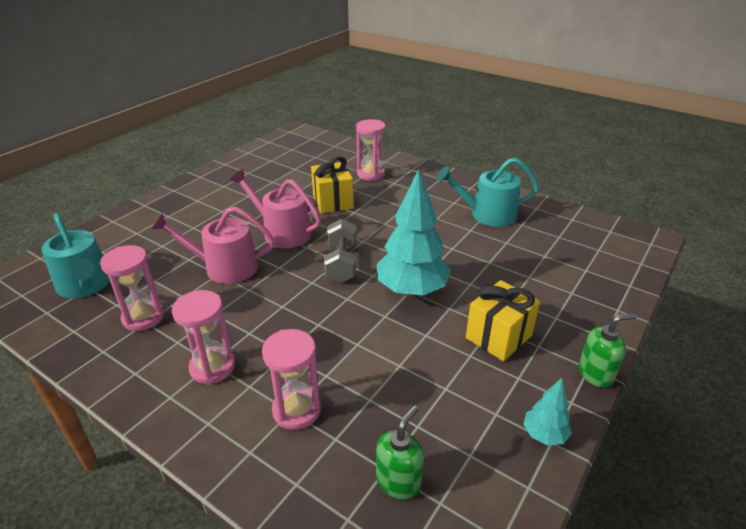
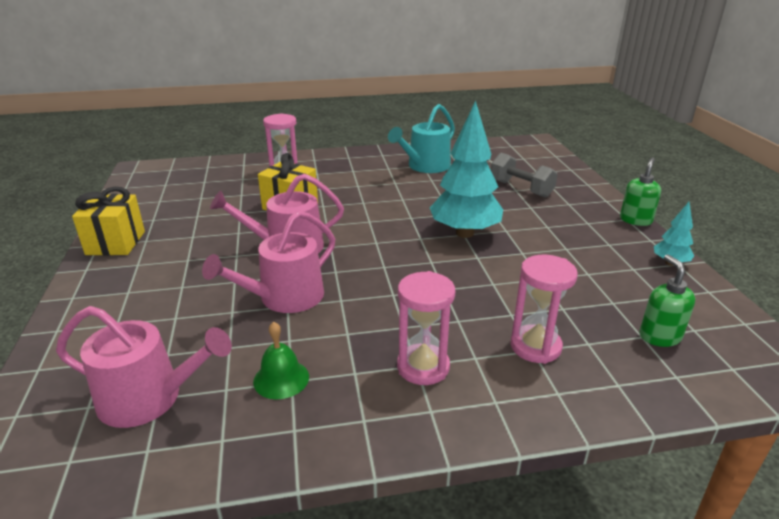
camera: 45 degrees left, 5 degrees down
(85, 285) = (149, 398): turquoise watering can -> pink watering can
(143, 317) = (281, 379): pink hourglass -> green bell
(341, 263) = (383, 243): grey dumbbell -> grey dumbbell (521, 189)
(498, 337) = (561, 230): yellow gift -> yellow gift (116, 243)

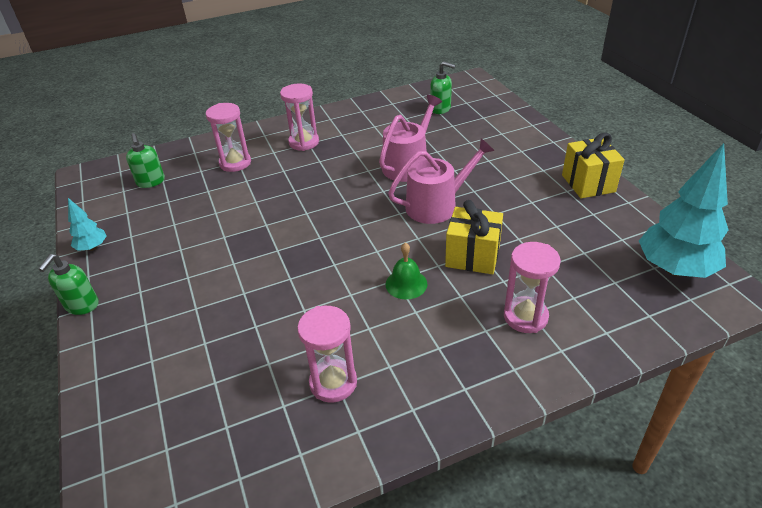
camera: 170 degrees right, 10 degrees up
(149, 398) = (440, 109): pink watering can -> green soap dispenser
(281, 379) = (380, 125): green bell -> green bell (406, 284)
(425, 166) = (333, 383): turquoise watering can -> pink hourglass
(464, 233) = (276, 251): turquoise tree -> turquoise tree (674, 269)
(521, 189) = (197, 346): grey dumbbell -> none

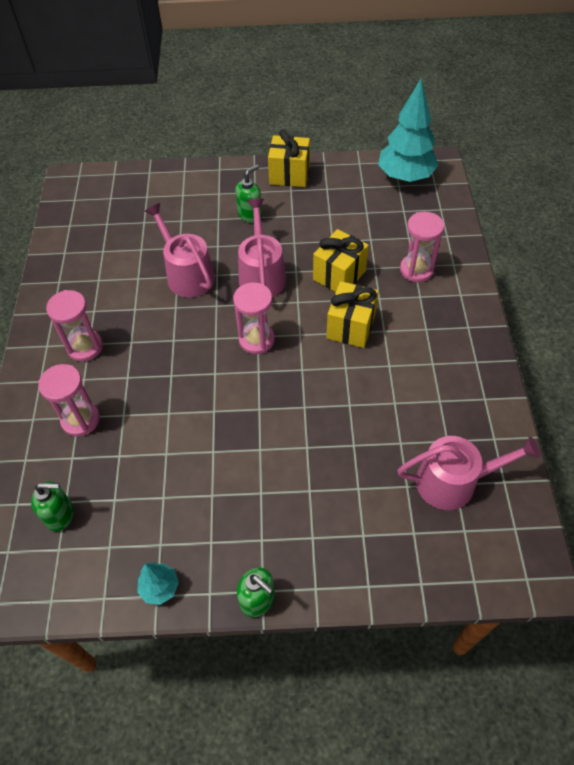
camera: 70 degrees left, 15 degrees up
(228, 424) = (453, 482): none -> pink watering can
(333, 383) = (436, 403): pink hourglass -> pink hourglass (256, 340)
(406, 284) = (351, 327): green bell -> yellow gift
(440, 109) = (107, 220): green soap dispenser -> green soap dispenser (250, 214)

